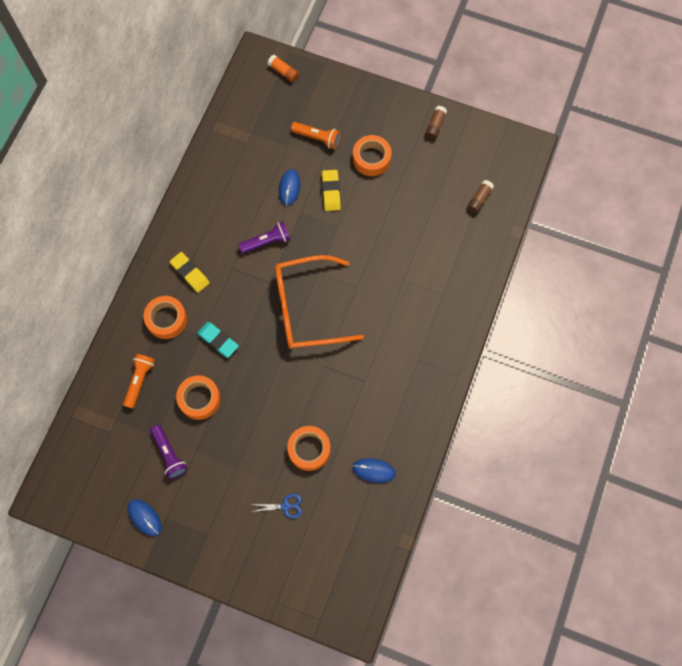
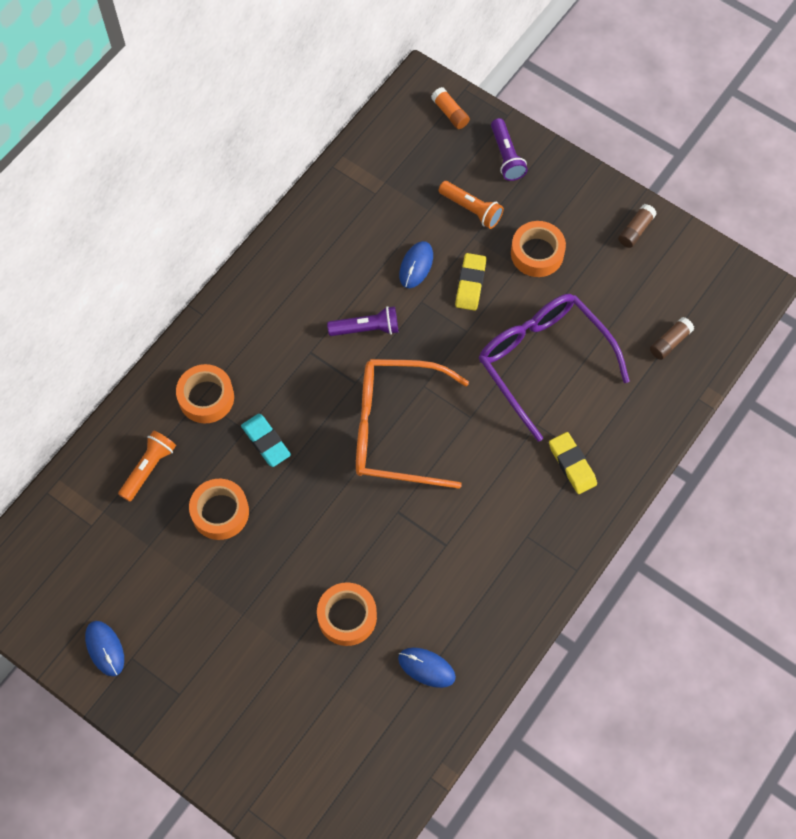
camera: 15 degrees right, 5 degrees down
(169, 454) = (160, 574): purple flashlight -> purple flashlight (506, 156)
(190, 273) = (253, 345): yellow eraser -> yellow eraser (572, 464)
(285, 506) = (295, 684): blue scissors -> none
(396, 234) = (543, 361): none -> purple glasses

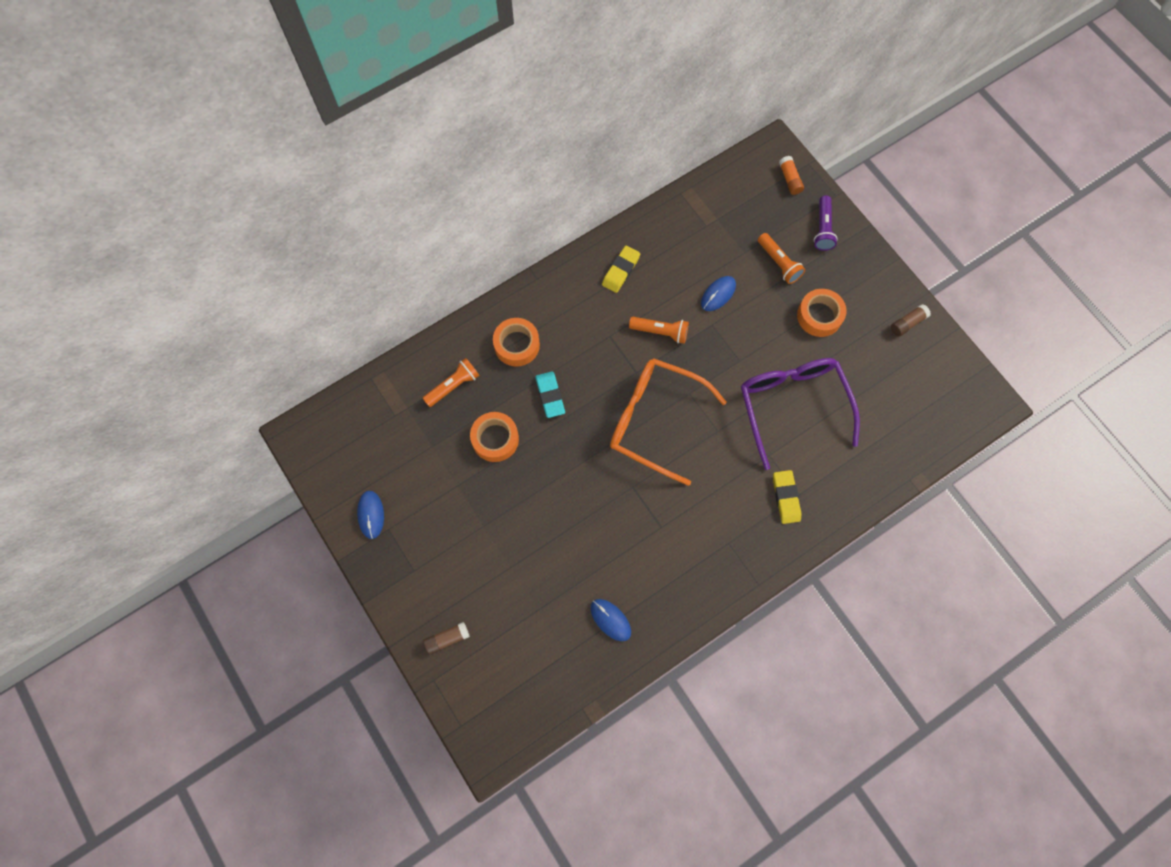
camera: 20 degrees right, 5 degrees up
(347, 616) = (563, 556): orange tape -> none
(366, 329) = (660, 332): purple flashlight -> orange flashlight
(470, 284) = (756, 323): yellow eraser -> yellow eraser (621, 271)
(670, 342) = (903, 425): brown glue stick -> brown glue stick (447, 639)

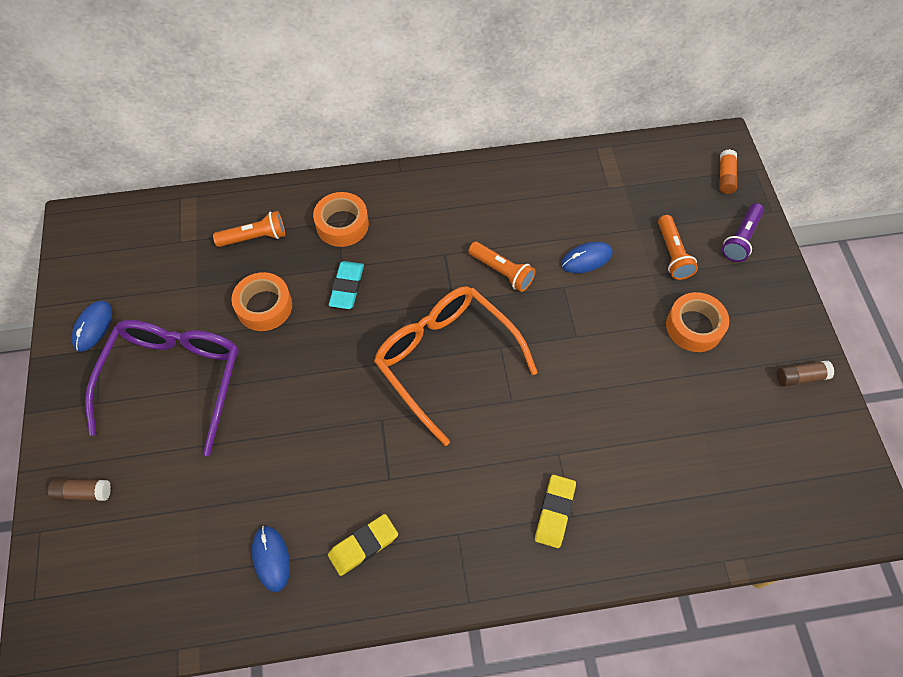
camera: 25 degrees right, 10 degrees down
(621, 271) = (492, 196): yellow eraser -> yellow eraser (363, 546)
(792, 405) = (614, 410): purple glasses -> purple glasses (174, 379)

